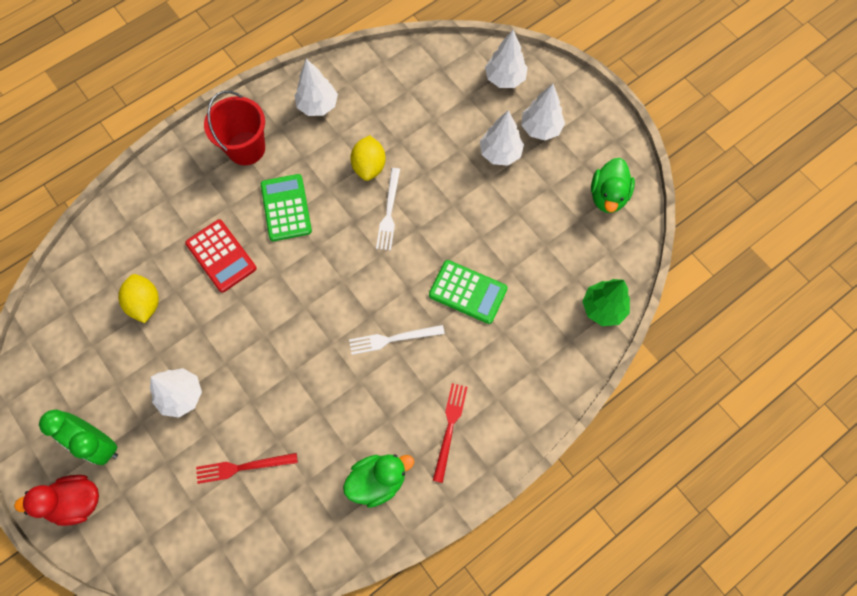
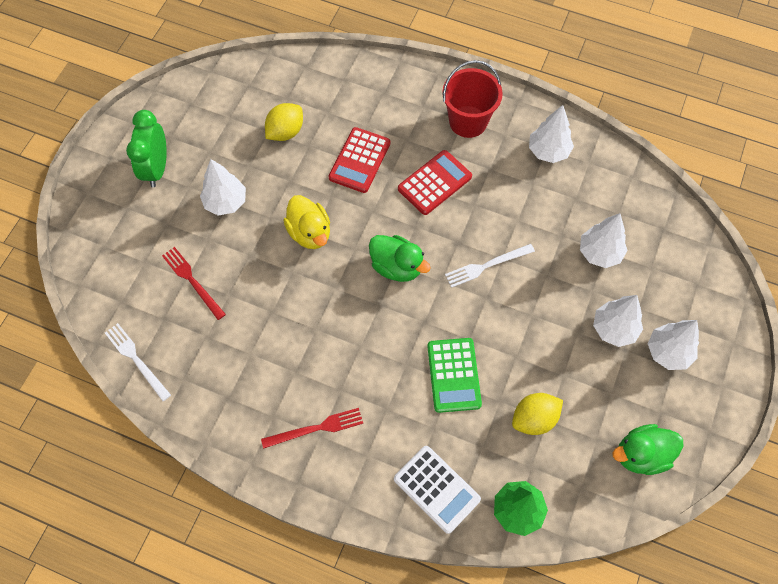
camera: 60 degrees right, 5 degrees down
(76, 501) = (105, 181): red duck -> none
(264, 337) = (310, 233): none -> yellow duck
(286, 208) = (434, 183): green calculator -> red calculator
(369, 166) = (519, 225): yellow lemon -> yellow lemon (534, 419)
(378, 480) = (237, 393): green duck -> green duck (397, 267)
(392, 339) = (369, 335): white fork -> white fork (136, 359)
(504, 78) = (697, 291): white tree -> white tree (599, 253)
(554, 359) = (436, 489): none -> white calculator

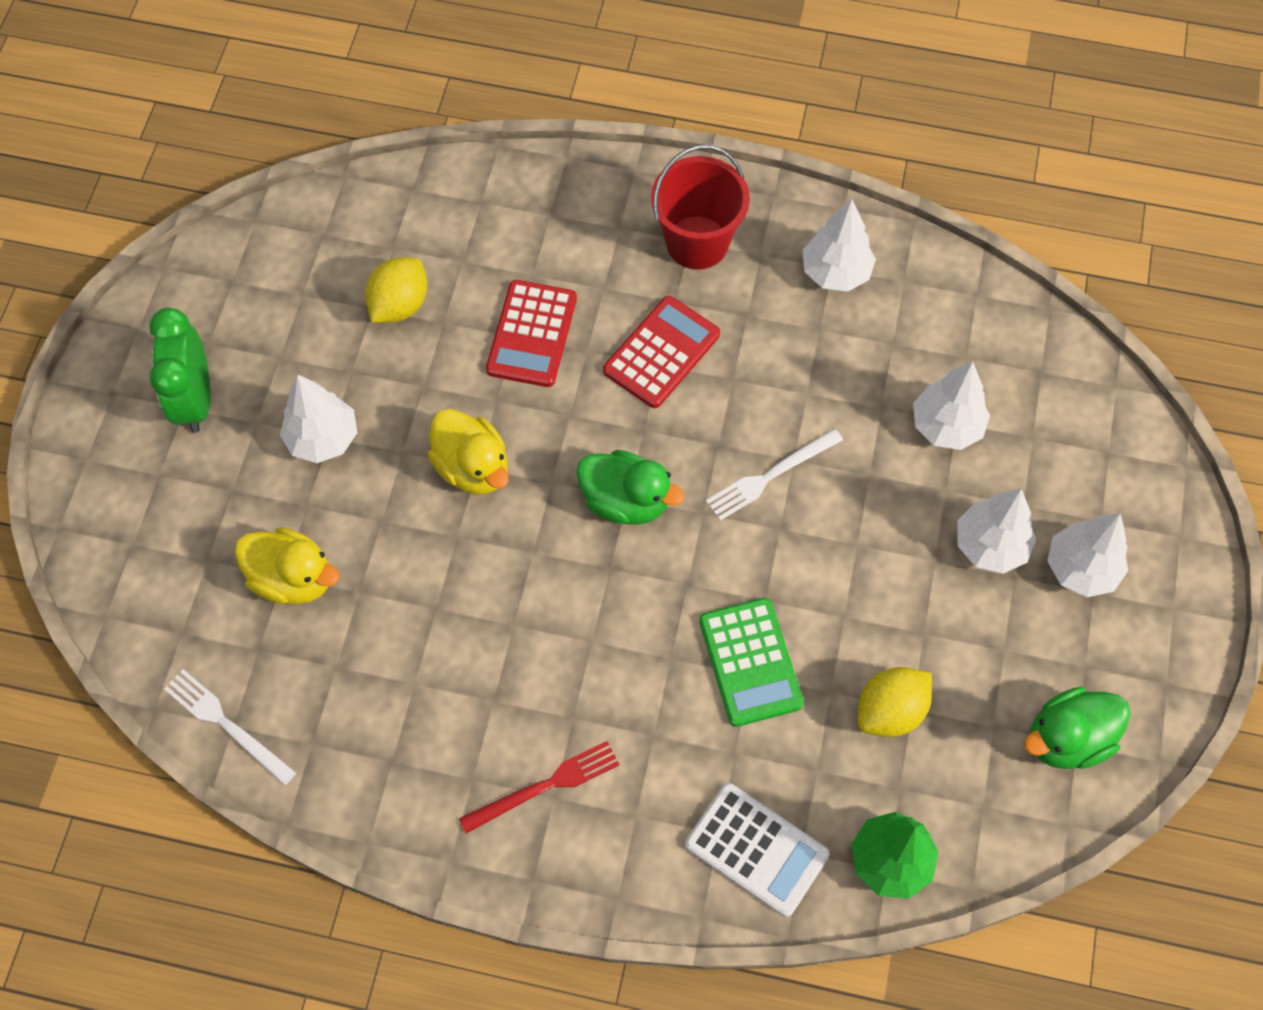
camera: 10 degrees left, 0 degrees up
(192, 281) = (293, 578): red fork -> yellow duck

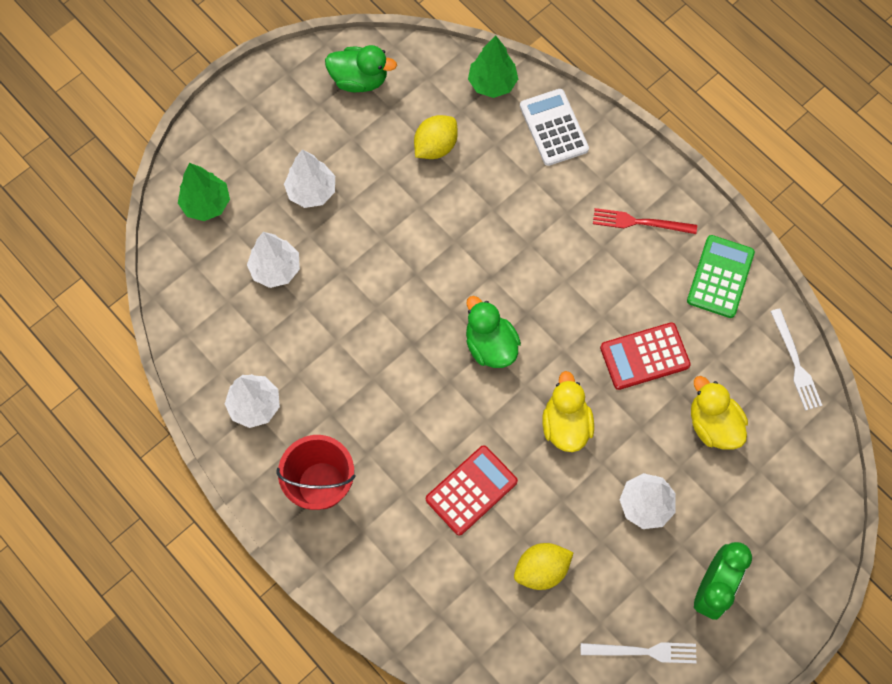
camera: 145 degrees left, 5 degrees up
(661, 353) = (401, 424): red calculator -> red calculator (644, 356)
(750, 662) = (488, 215): green calculator -> green calculator (720, 277)
(770, 476) = (398, 306): white fork -> white fork (643, 651)
(890, 711) = (435, 146): yellow lemon -> yellow lemon turned 45 degrees counterclockwise
(1081, 569) = (276, 150): white tree -> none
(1096, 447) = (206, 204): none -> green tree

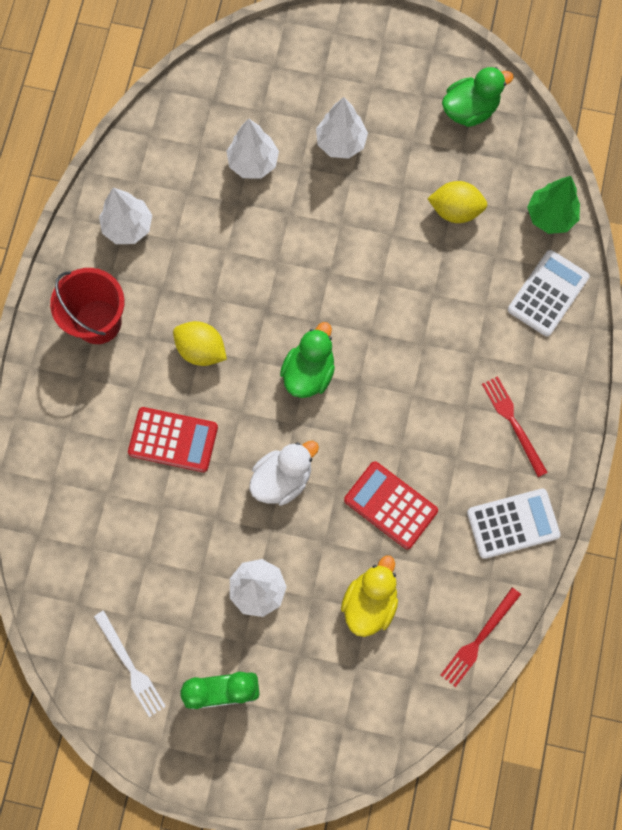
camera: 55 degrees right, 5 degrees up
(206, 204) = (270, 72): green tree -> none
(359, 80) = (470, 110): green duck -> green duck turned 90 degrees counterclockwise
(541, 569) = (144, 539): yellow lemon -> yellow lemon (201, 350)
(565, 424) = (282, 478): yellow duck -> white duck
(720, 277) = (513, 523): green calculator -> white calculator
(795, 363) = (479, 640): white fork -> red fork

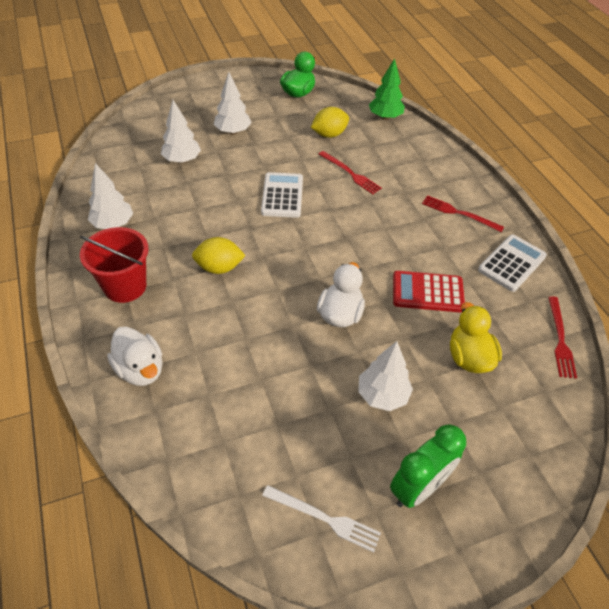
camera: 35 degrees left, 25 degrees down
(63, 431) = (140, 369): none -> white duck
(173, 440) = (238, 331): red calculator -> none
(309, 372) = (307, 246): green duck -> none
(433, 292) = (351, 174): none -> red fork
(548, 293) = (417, 148): white calculator -> white calculator (282, 195)

